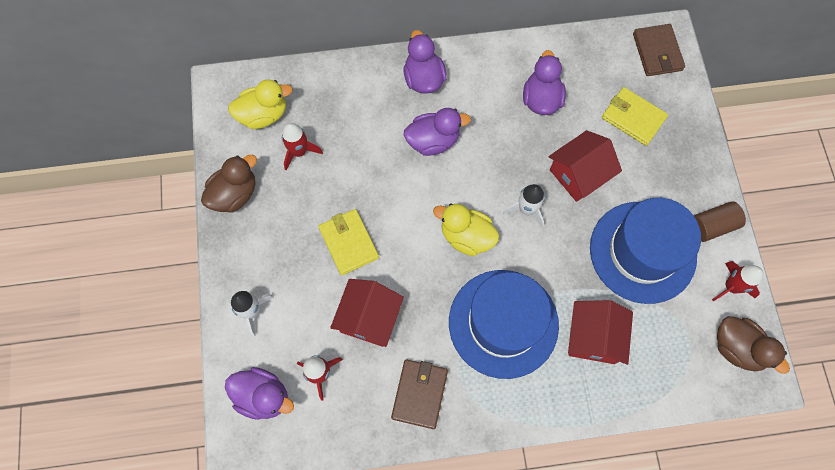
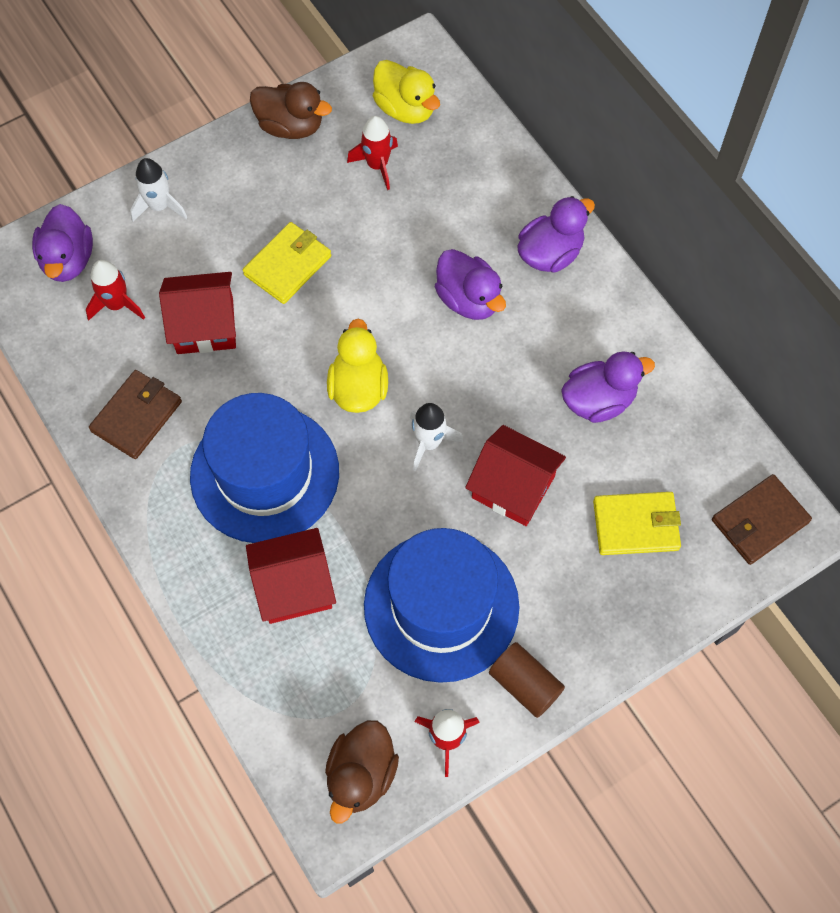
camera: 65 degrees right, 5 degrees down
(419, 394) = (137, 416): brown wallet -> brown wallet turned 45 degrees counterclockwise
(633, 118) = (636, 525): yellow wallet -> yellow wallet turned 75 degrees clockwise

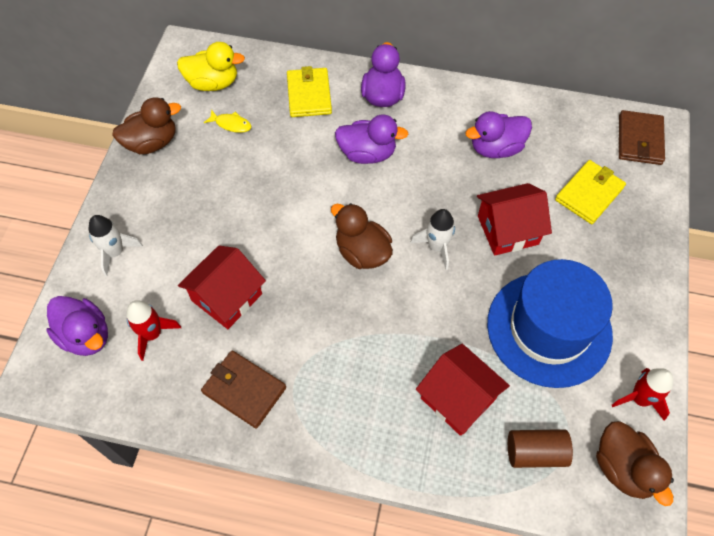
camera: 45 degrees left, 5 degrees down
(137, 416) = (244, 390): brown wallet -> brown wallet turned 45 degrees counterclockwise
(265, 473) = (364, 350): blue hat -> none
(288, 265) = (240, 220): yellow wallet -> yellow wallet (309, 95)
(294, 586) = (458, 398): red house -> red house turned 75 degrees counterclockwise
(358, 388) = (362, 252): yellow duck -> brown duck
(377, 165) = (231, 124): red rocket -> yellow fish
(525, 684) = (639, 328): brown cylinder -> brown cylinder (535, 453)
(598, 400) = (496, 148): purple duck -> purple duck turned 135 degrees counterclockwise

